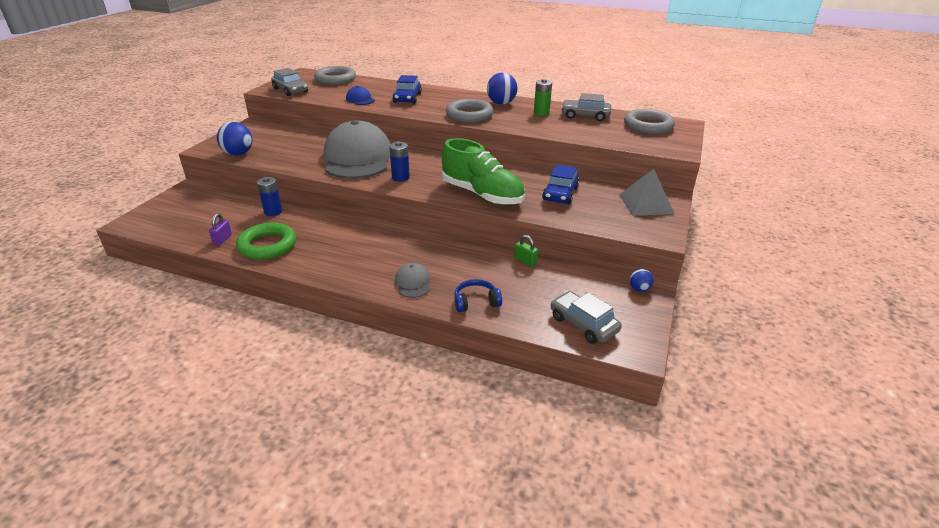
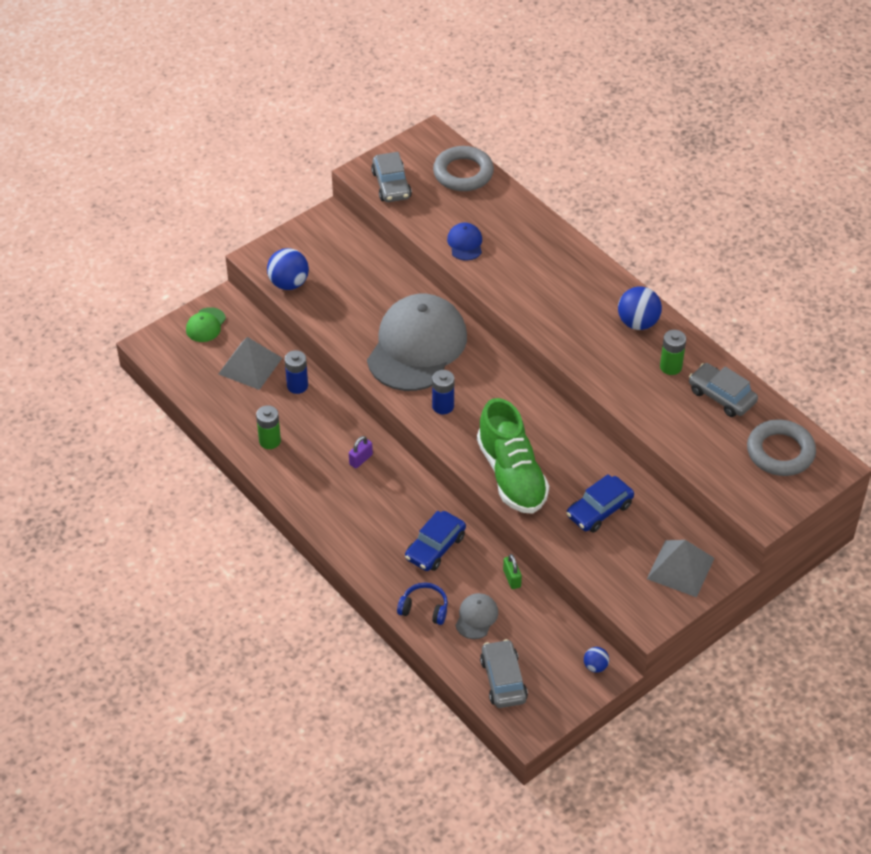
camera: 30 degrees right, 15 degrees up
(177, 202) = (205, 325): none -> green cap
(222, 239) = (230, 412): purple padlock -> purple padlock (361, 459)
(227, 212) = (250, 366): none -> grey pyramid
(267, 245) = (270, 441): green ring -> green battery
(407, 98) = (526, 262): blue car -> blue car (435, 547)
(413, 283) = (381, 557): grey cap -> grey cap (476, 617)
(469, 115) = (575, 337): grey ring -> none

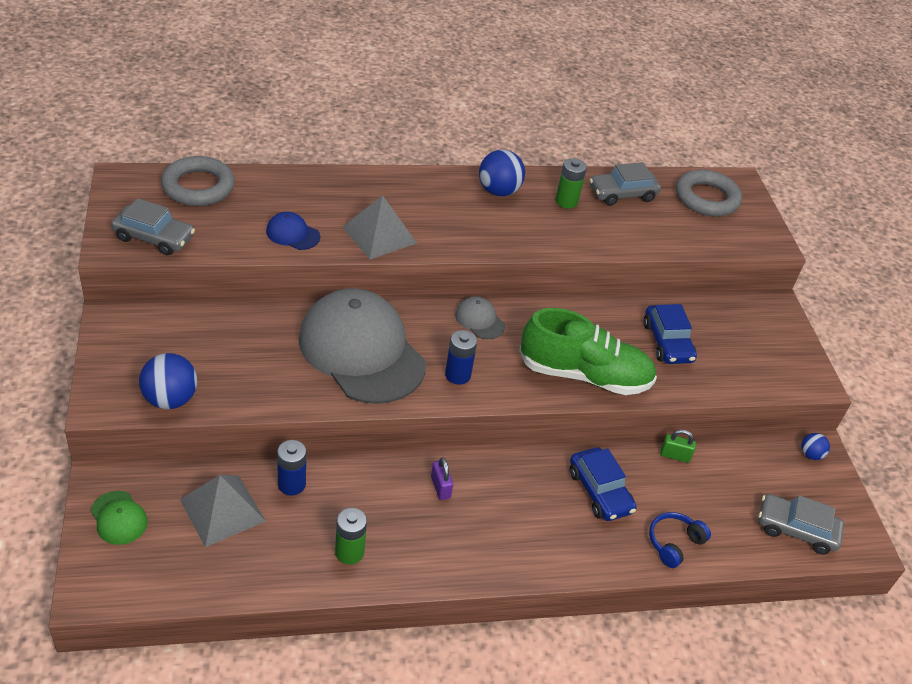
camera: 65 degrees left, 5 degrees down
(476, 617) = (707, 508): grey cap -> grey cap (479, 320)
(680, 568) = (764, 330): grey pyramid -> grey pyramid (379, 235)

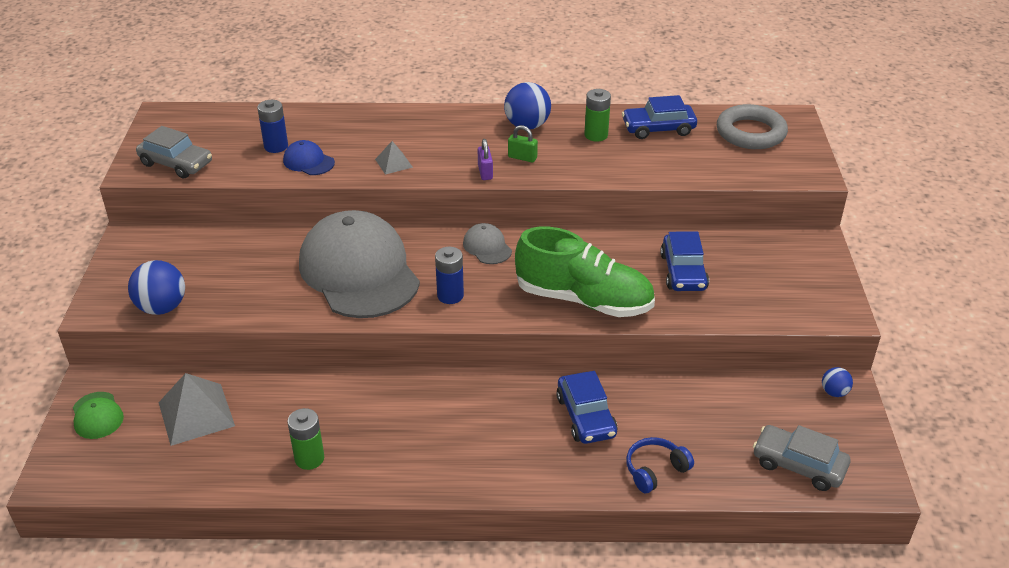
camera: 15 degrees right, 5 degrees down
(198, 186) = (231, 121): grey ring -> none
(291, 484) = (269, 394): blue battery -> blue battery (276, 146)
(379, 235) = (393, 163): grey pyramid -> grey pyramid, size x0.54
(440, 487) = (418, 404): purple padlock -> purple padlock (485, 172)
(622, 194) = (658, 129): grey car -> blue car
(674, 455) = (677, 386): green padlock -> green padlock (522, 157)

